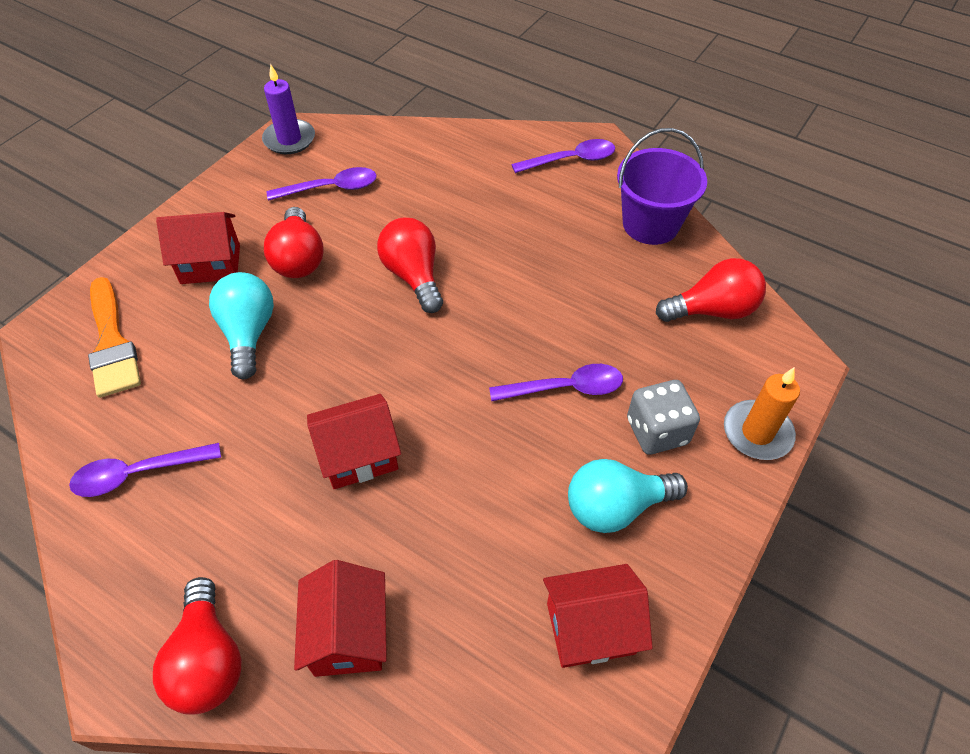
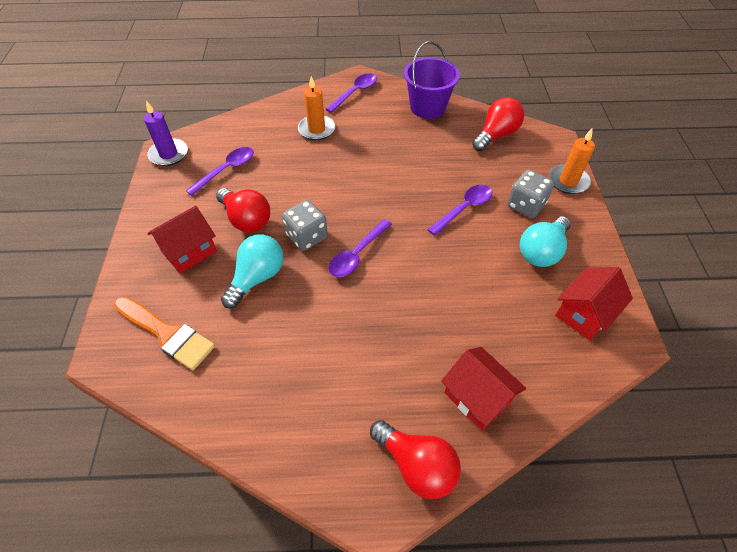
camera: 35 degrees left, 0 degrees up
(138, 473) = (267, 396): purple spoon -> purple spoon (357, 254)
(248, 333) = (257, 277): turquoise light bulb -> turquoise light bulb turned 75 degrees clockwise
(343, 315) = (307, 236): none -> grey dice
(359, 455) = (391, 305): red house -> none
(413, 276) = (327, 194): red light bulb -> none
(477, 187) = (316, 129): none -> orange candle

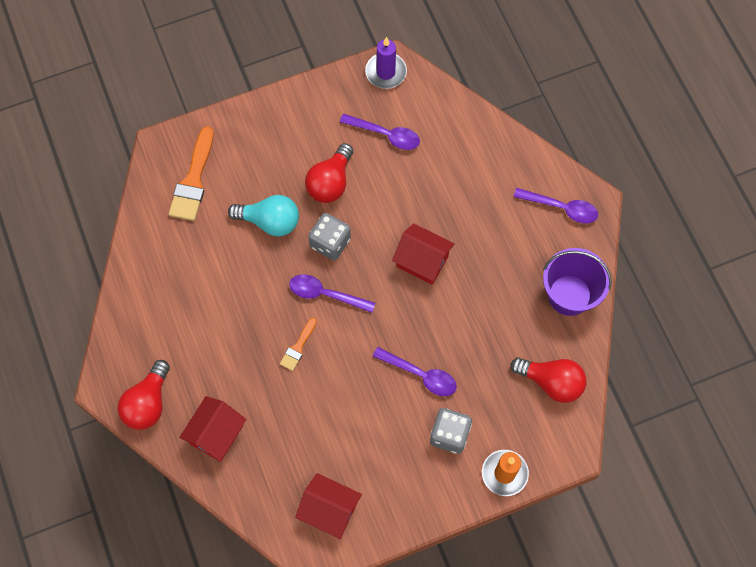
camera: 70 degrees right, 15 degrees up
(189, 251) = (277, 154): red house -> red house (422, 261)
(316, 129) = (480, 192): orange candle -> none
(403, 292) = (298, 347): none -> orange brush
(541, 251) = (391, 461): turquoise light bulb -> none

